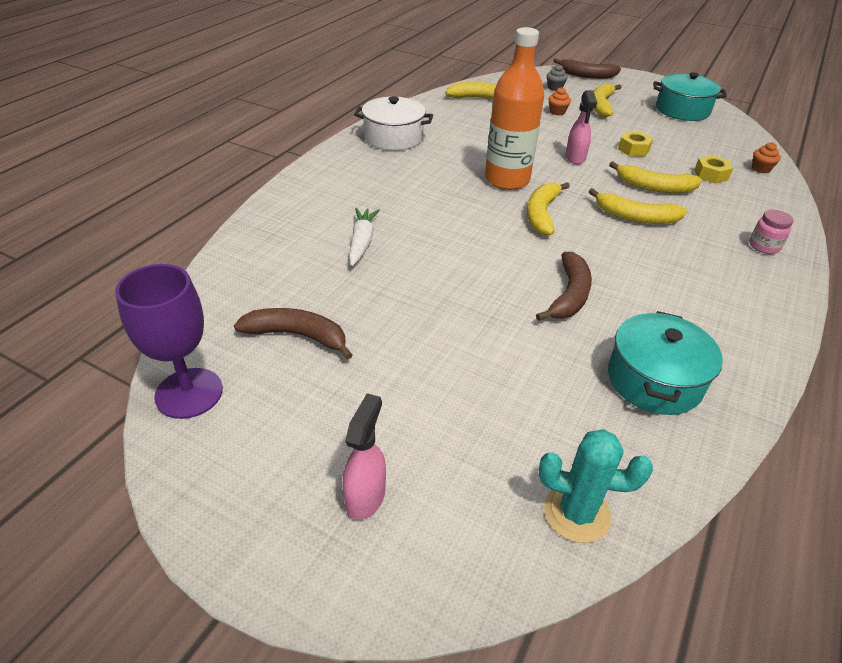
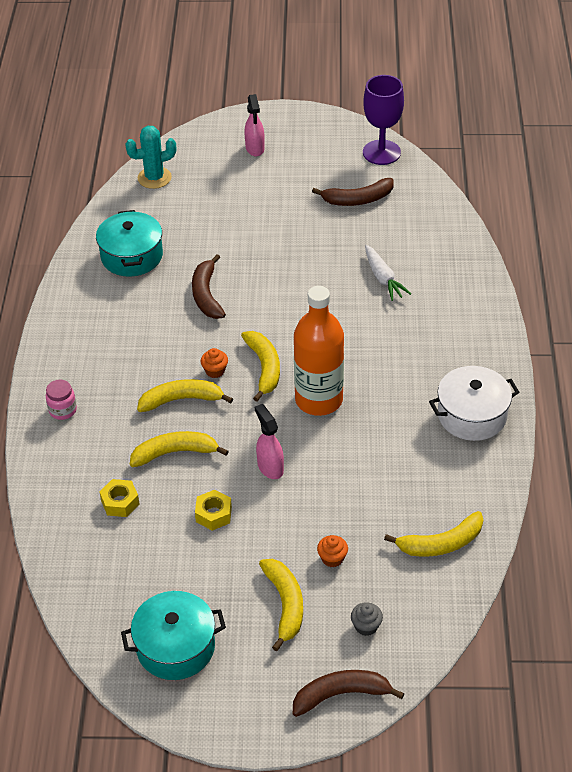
camera: 155 degrees right, 5 degrees up
(761, 169) = (65, 541): orange cupcake -> orange cupcake (215, 371)

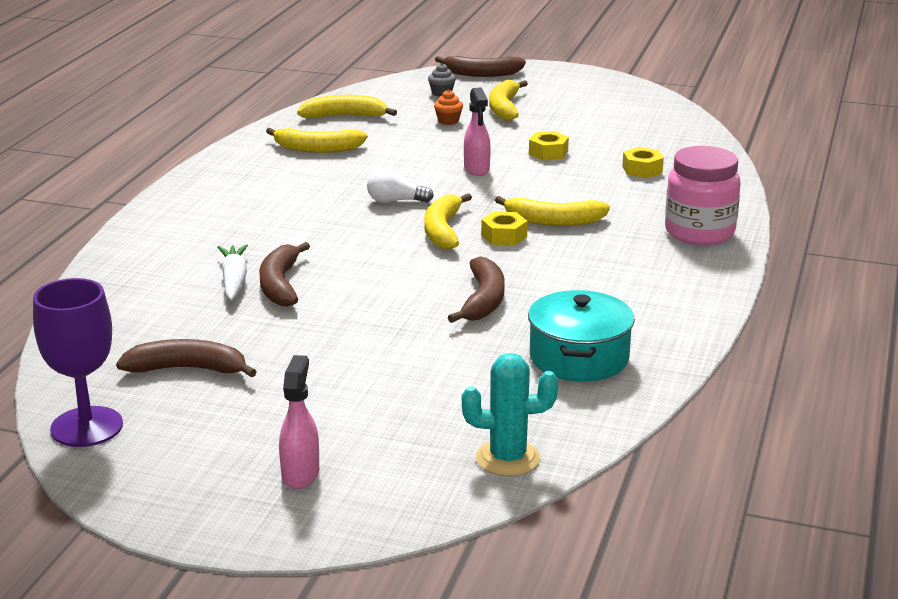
camera: 165 degrees left, 20 degrees down
(63, 410) = (699, 232): pink jar -> pink jar, size x2.01
(175, 453) = (574, 189): yellow banana -> yellow banana (317, 149)
(175, 647) = (608, 103): turquoise pot -> none
(215, 371) = (504, 236): orange cupcake -> yellow nut
(319, 400) = (395, 201): orange bottle -> white light bulb
(349, 281) = (280, 285): none -> brown banana
(472, 415) = (241, 171): white pot -> none

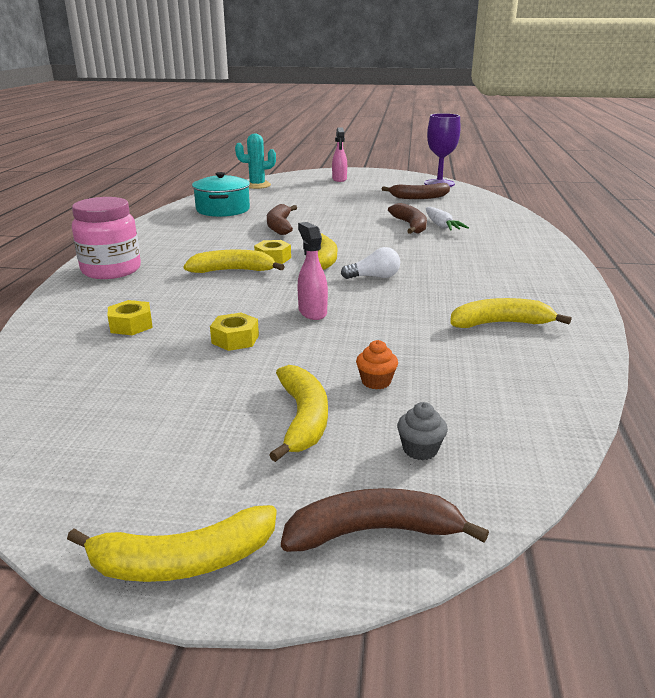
camera: 170 degrees right, 0 degrees up
(344, 116) = (523, 378): yellow banana -> yellow banana (183, 561)

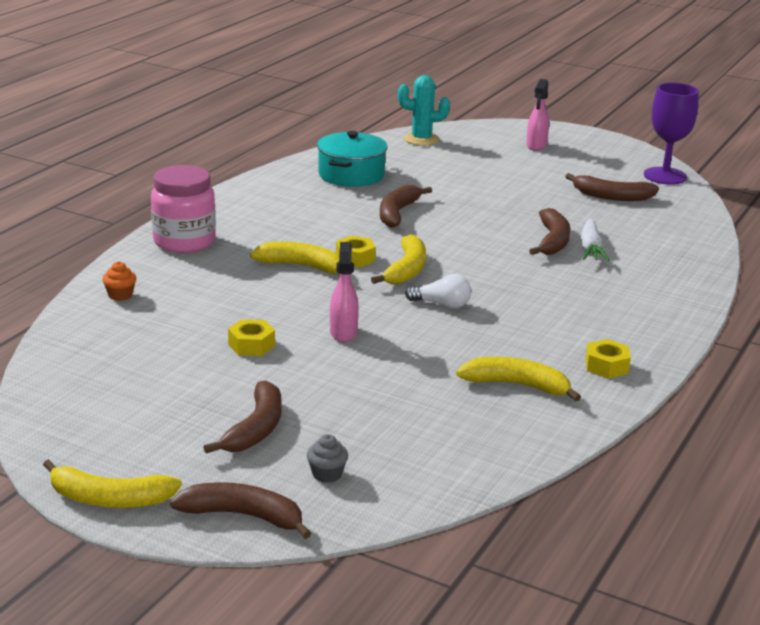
camera: 20 degrees right, 0 degrees up
(131, 325) = (170, 310): yellow nut -> yellow nut (606, 366)
(303, 419) = (256, 429): yellow banana -> brown banana
(376, 382) = (342, 413): orange cupcake -> orange cupcake (120, 295)

